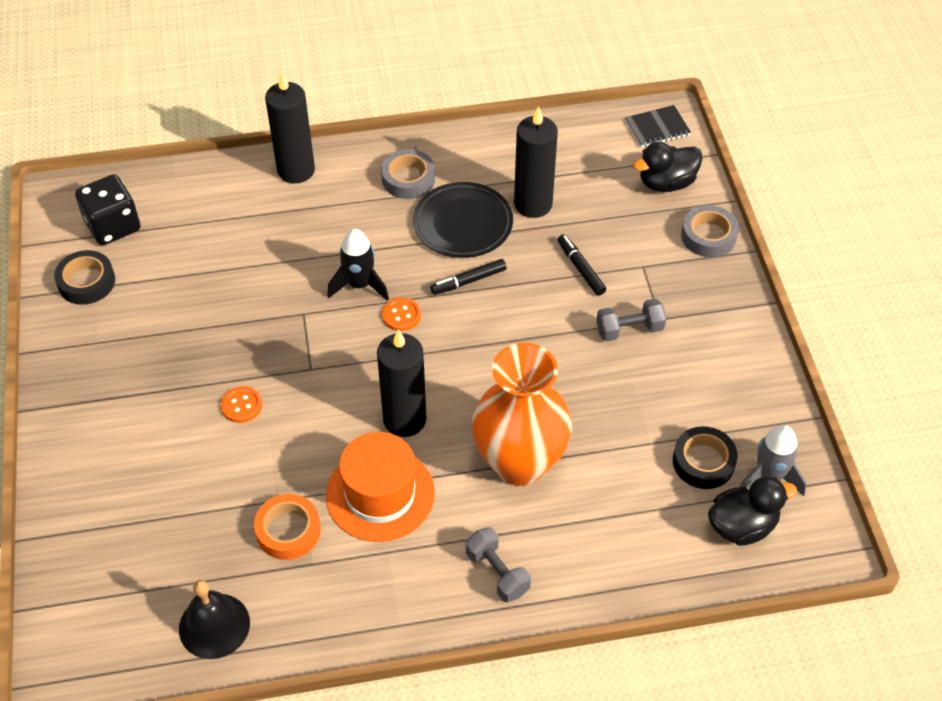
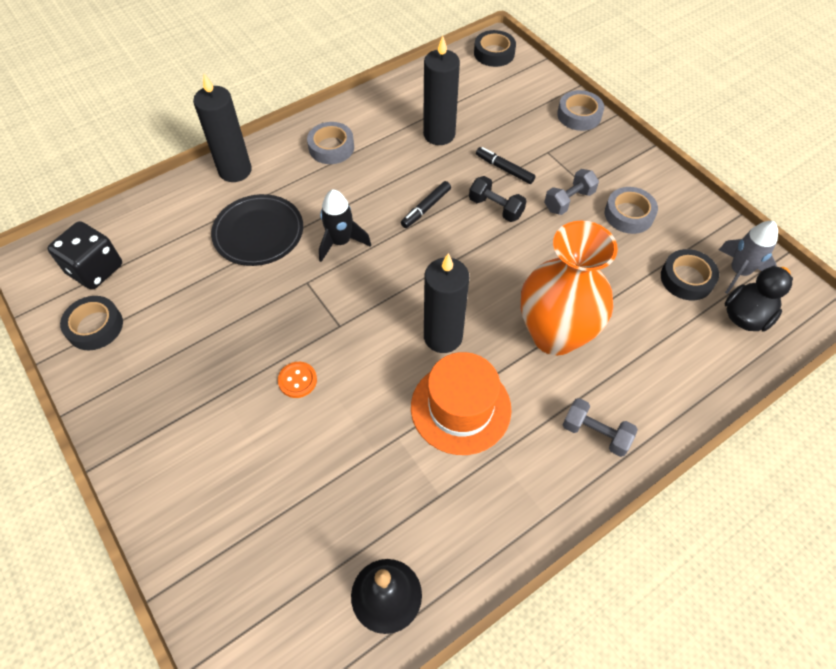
camera: 25 degrees left, 5 degrees up
(288, 531) = (402, 475): orange tape -> none
(401, 315) = (389, 254): orange button -> none
(463, 223) = (394, 166): black plate -> black plate (258, 232)
(543, 308) = (495, 208): none -> black dumbbell
(657, 128) = (494, 53): black notebook -> black tape
(666, 183) = (525, 88): black duck -> none
(687, 369) = (629, 214): none -> grey tape

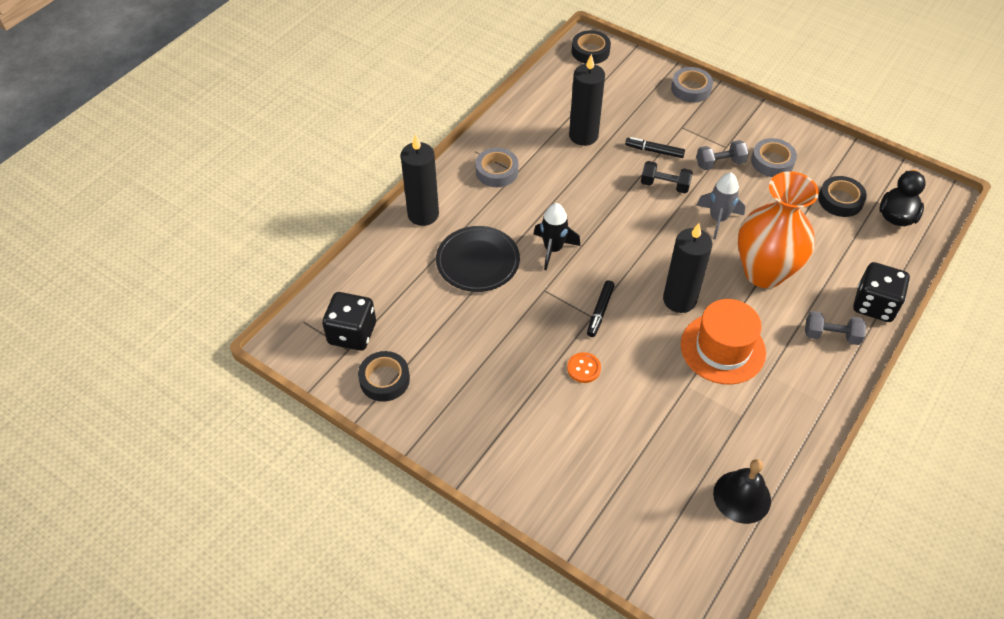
camera: 20 degrees left, 5 degrees down
(426, 208) = (608, 201): black marker -> black marker (600, 311)
(569, 201) = (720, 163): grey dumbbell -> grey dumbbell turned 45 degrees clockwise
(667, 413) = (874, 305): none -> black dice
(738, 272) = (875, 184): grey rocket -> grey rocket (718, 219)

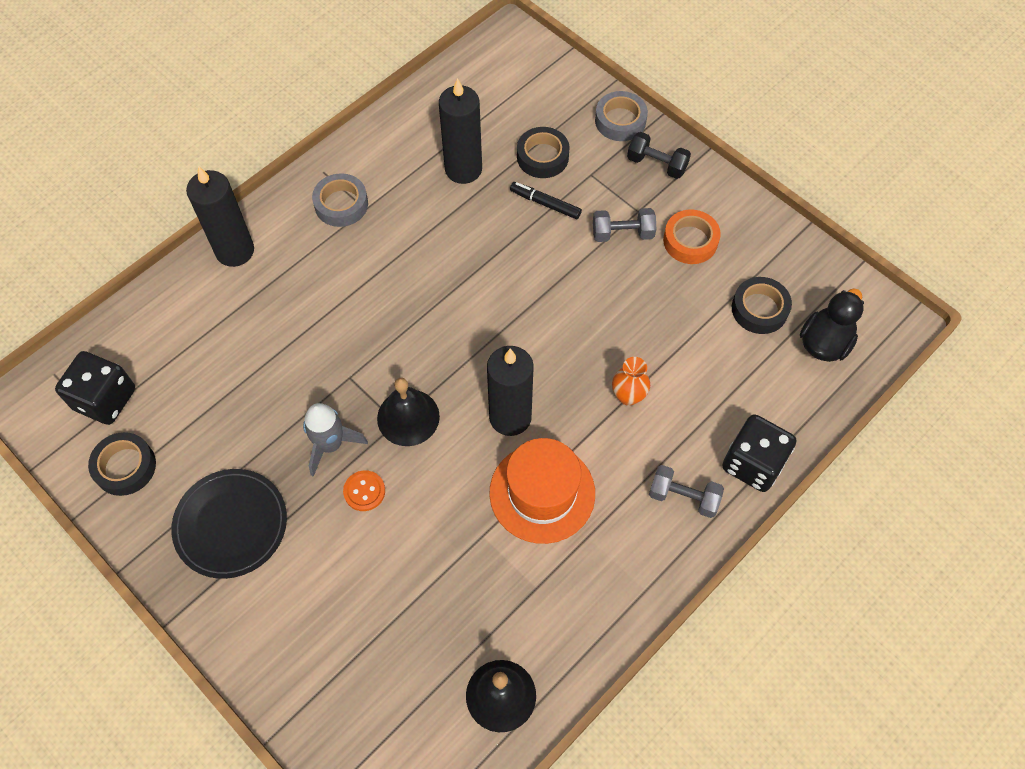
camera: 10 degrees right, 10 degrees up
(478, 261) = (281, 325): black plate -> black plate (231, 524)
(553, 249) = (377, 323): black rocket -> none
(590, 51) = (509, 49): black tape -> black tape (542, 157)
(600, 311) = (408, 417): black marker -> black bell
(665, 185) = (543, 254): black dumbbell -> black dumbbell (656, 164)
(718, 219) = (594, 312): grey rocket -> grey rocket (330, 445)
(764, 272) = (628, 396): orange vase -> orange vase, size x0.41
(772, 162) = (690, 241): grey tape -> orange tape

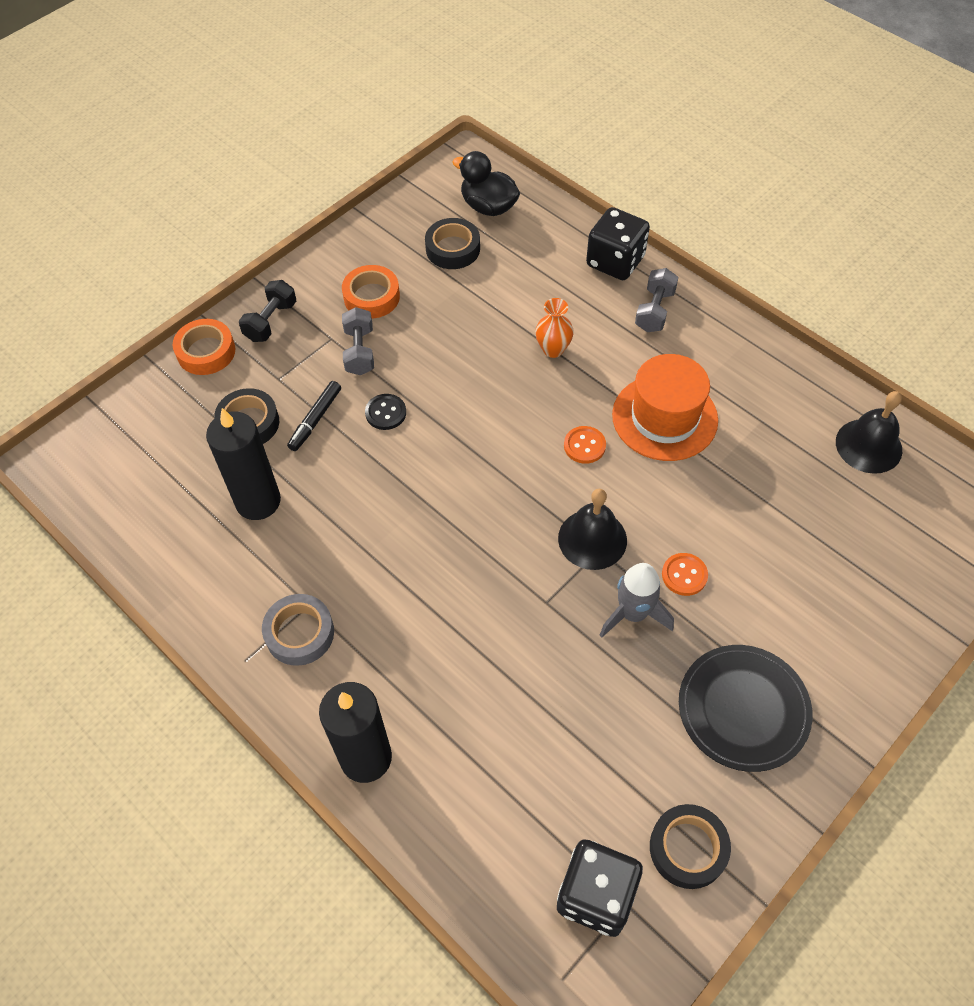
camera: 90 degrees left, 5 degrees down
(510, 417) = (584, 446): black candle -> orange button
(551, 256) = (385, 413): none -> black button
(620, 121) = (206, 352): grey tape -> orange tape

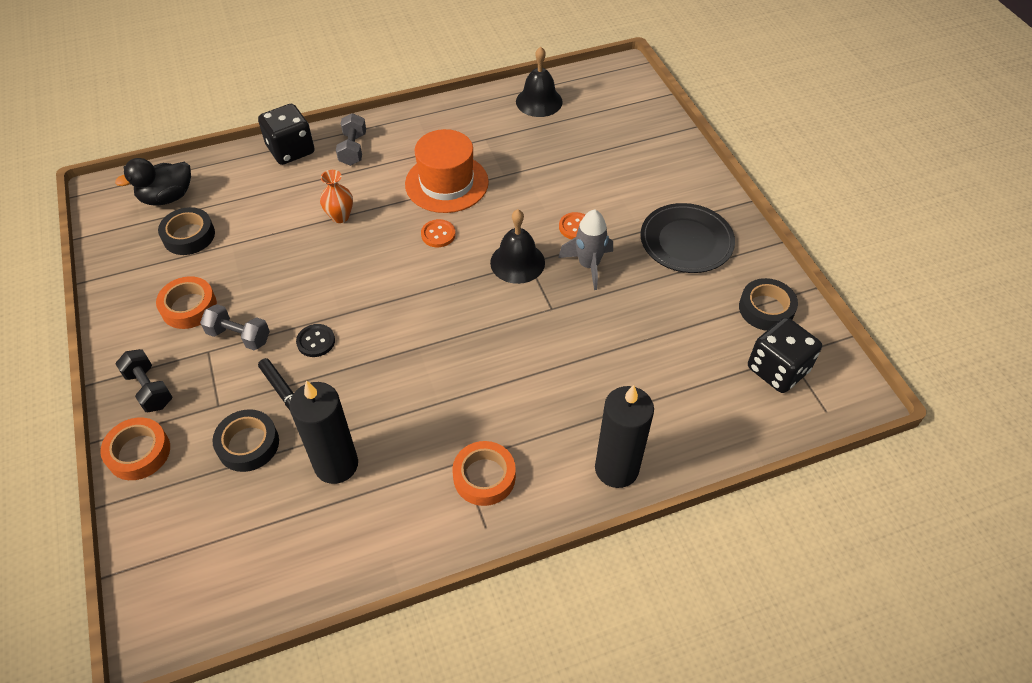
camera: 65 degrees left, 5 degrees down
(300, 633) = (484, 477): grey tape -> orange tape
(654, 311) = (353, 149): grey dumbbell -> grey dumbbell turned 45 degrees clockwise

